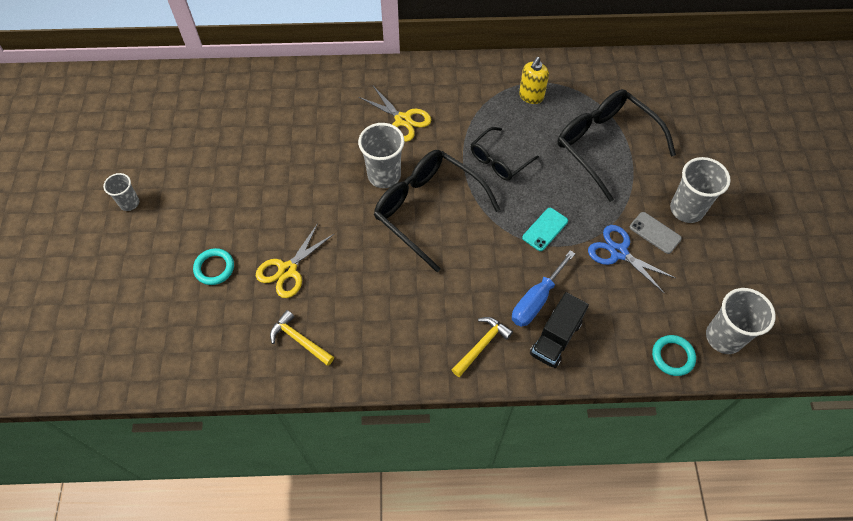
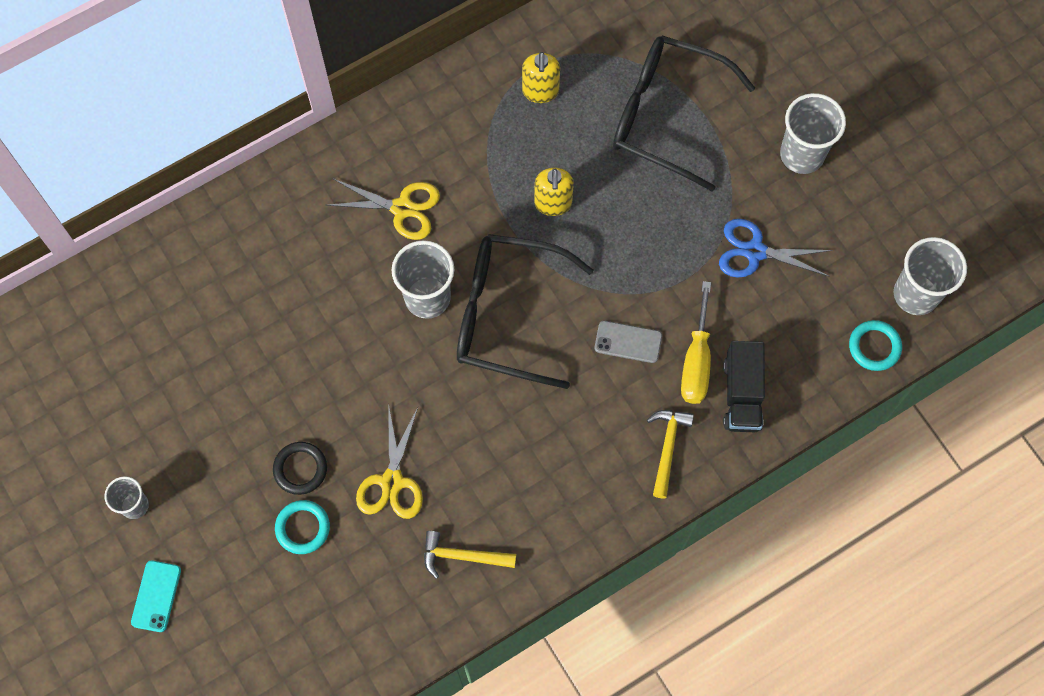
camera: 30 degrees left, 10 degrees up
(238, 233) = (300, 469): none -> black ring
(499, 160) = (553, 203): black glasses -> yellow soap dispenser
(536, 300) = (696, 361): blue screwdriver -> yellow screwdriver
(545, 229) = (657, 267): turquoise phone -> turquoise phone (156, 596)
(655, 233) = (782, 204): grey phone -> grey phone (628, 342)

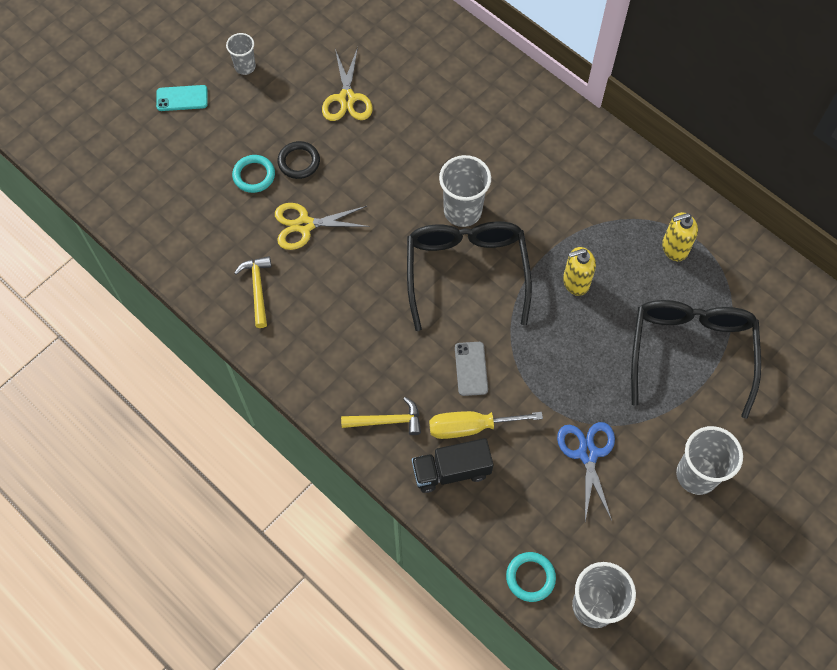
camera: 75 degrees right, 5 degrees down
(402, 208) = (532, 174): yellow scissors -> yellow scissors (347, 98)

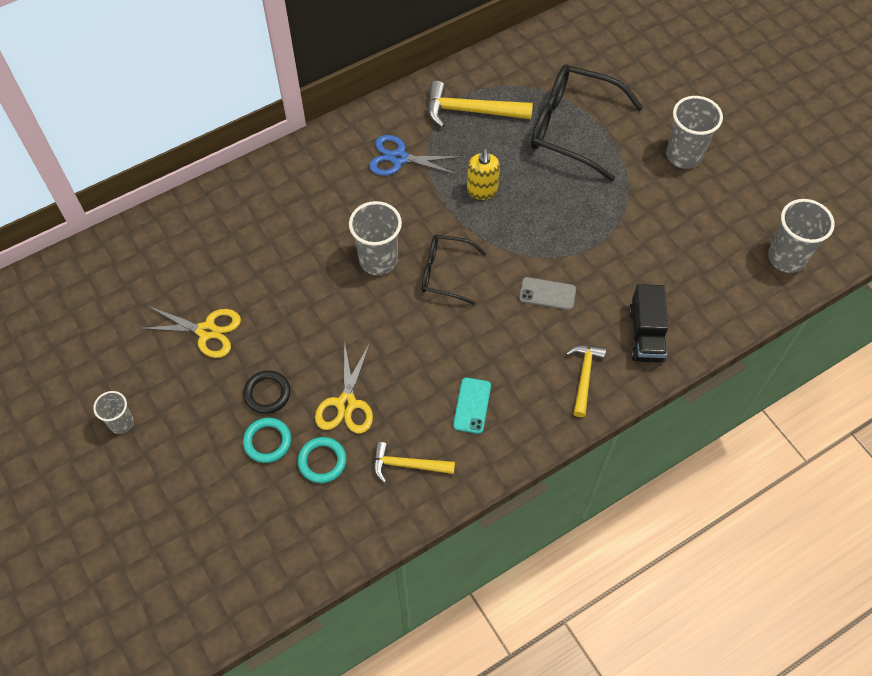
camera: 75 degrees left, 5 degrees down
(182, 98) = (135, 499): turquoise phone -> turquoise phone (472, 405)
(466, 271) = (445, 273): black glasses -> black glasses, size x0.57
(470, 427) = (605, 308): yellow screwdriver -> none
(530, 577) = (755, 297): turquoise ring -> turquoise ring (322, 461)
(587, 454) = (650, 226): blue scissors -> blue scissors (399, 158)
(674, 248) = (470, 111): yellow soap dispenser -> yellow hammer

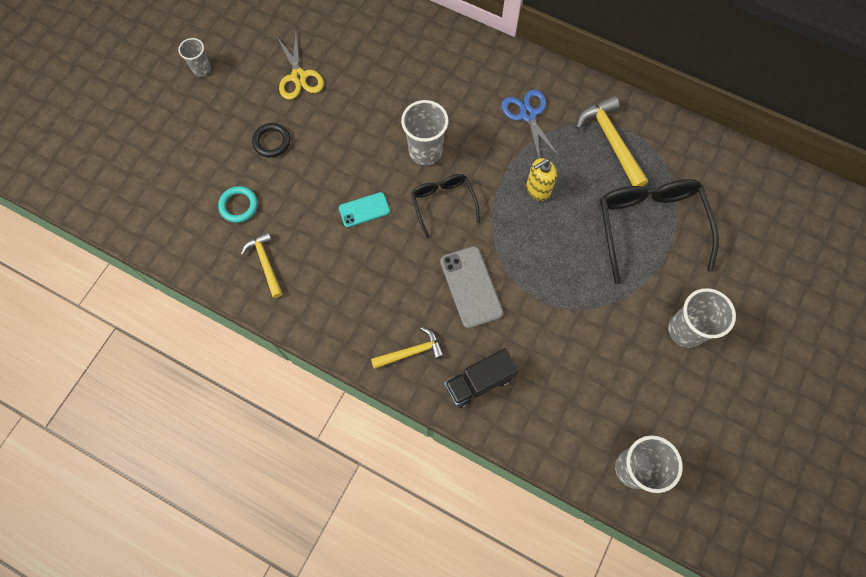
camera: 60 degrees right, 10 degrees up
(267, 441) = (235, 163): turquoise ring -> none
(346, 404) = (292, 196): yellow scissors -> none
(472, 405) = (338, 282): turquoise phone -> turquoise phone (364, 210)
(547, 294) = (471, 287): grey phone -> grey phone, size x1.60

